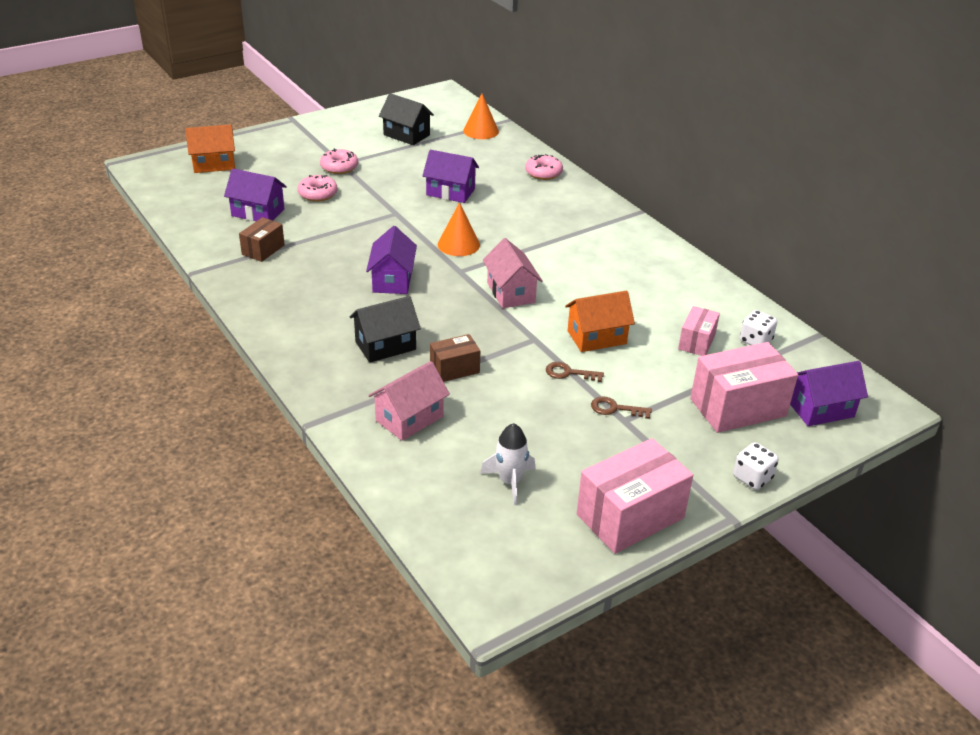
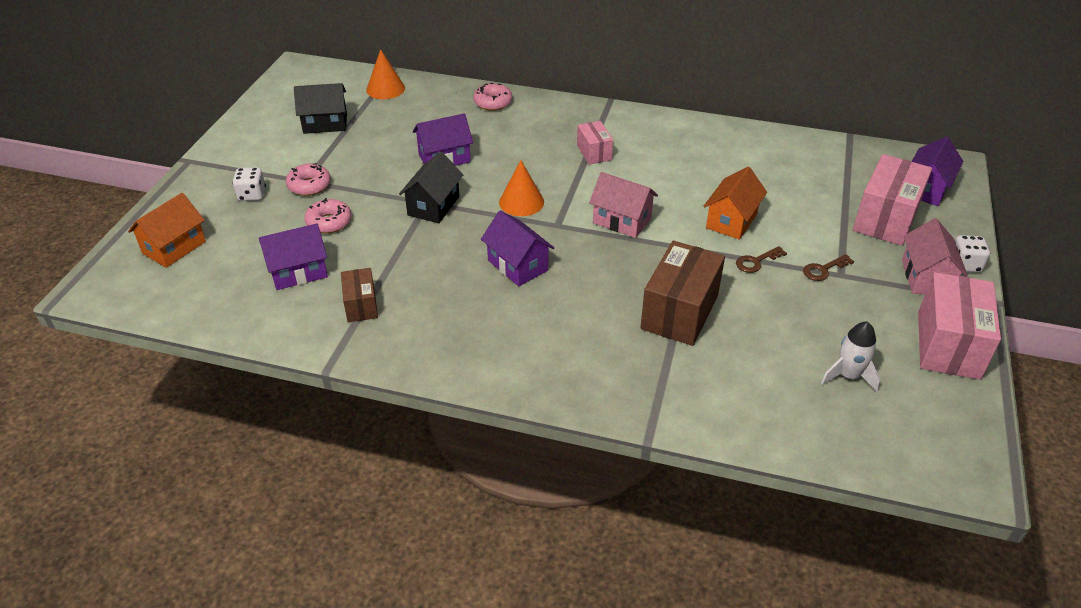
camera: 40 degrees left, 5 degrees up
(385, 345) = (600, 327): black house -> black house (433, 206)
(409, 418) = (711, 376): pink house -> pink house (926, 277)
(454, 369) = (679, 312): brown box -> brown box, size x1.83
(696, 342) = (794, 184): pink box -> pink box (594, 152)
(755, 341) = (824, 161): white dice -> white dice (252, 195)

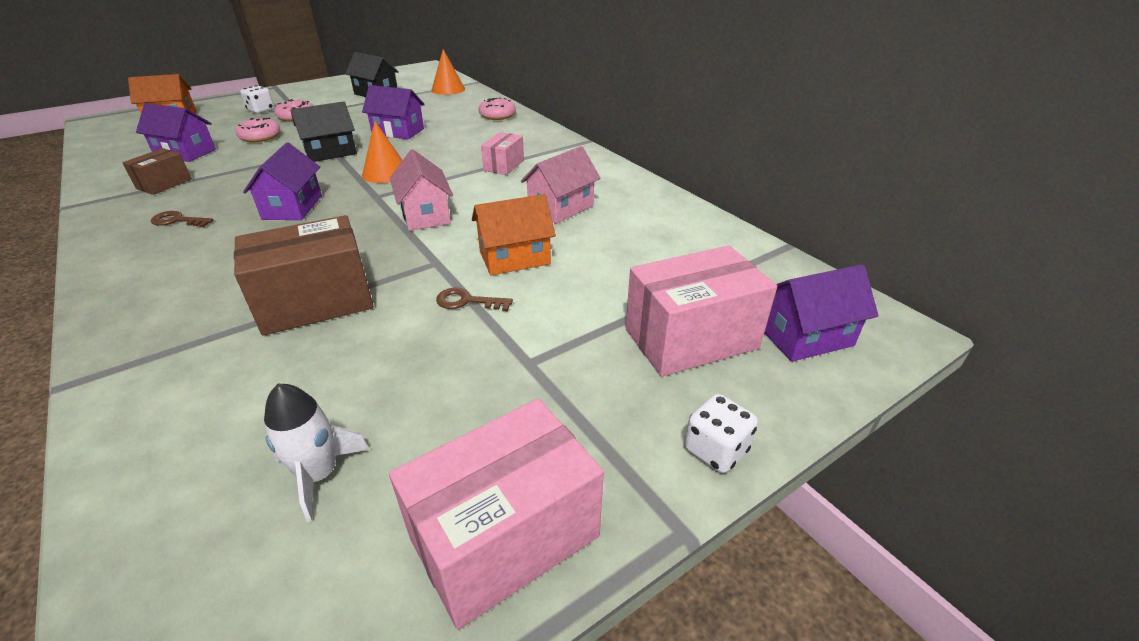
camera: 40 degrees right, 5 degrees down
(823, 270) = (519, 347): brown key -> brown key (177, 221)
(926, 277) = (629, 430): pink house -> pink house (561, 208)

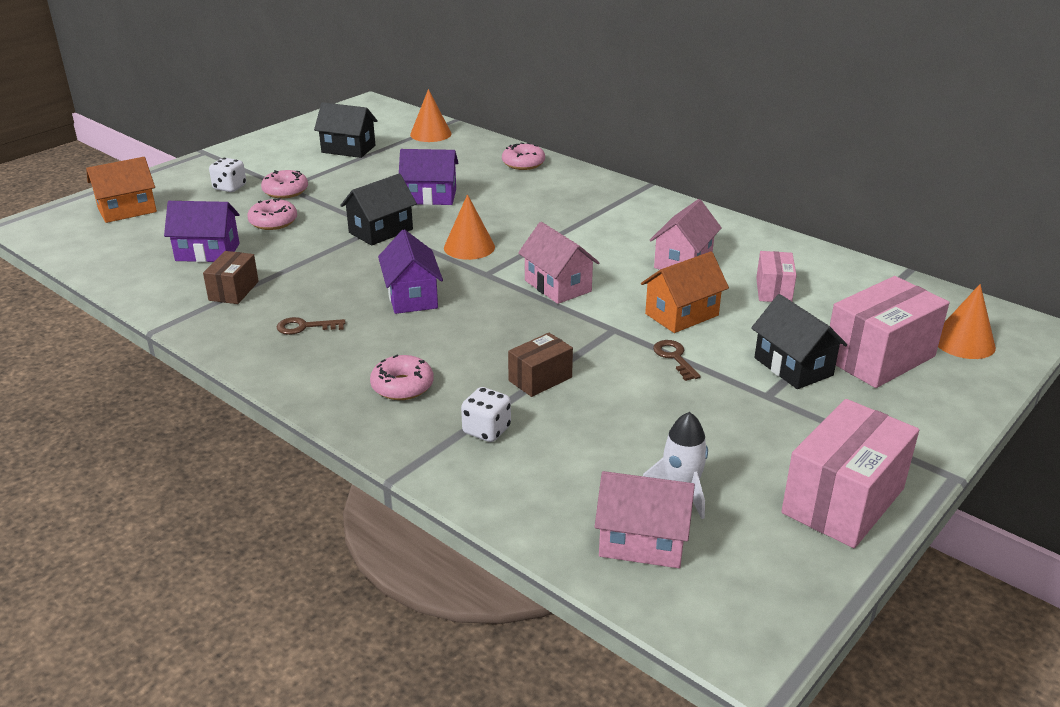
camera: 15 degrees left, 5 degrees down
(187, 288) = (402, 386): none -> pink donut
(206, 540) = (642, 542): none -> pink house
(316, 302) = (540, 379): brown box -> brown box, size x0.55
(467, 301) = (674, 357): brown key -> brown key turned 75 degrees clockwise
(504, 165) = (586, 223): pink box -> pink box (773, 290)
(584, 333) = (793, 366): none -> black house
(715, 450) = (945, 428): white dice -> white dice (486, 430)
(805, 336) = (963, 342): purple house -> orange cone

